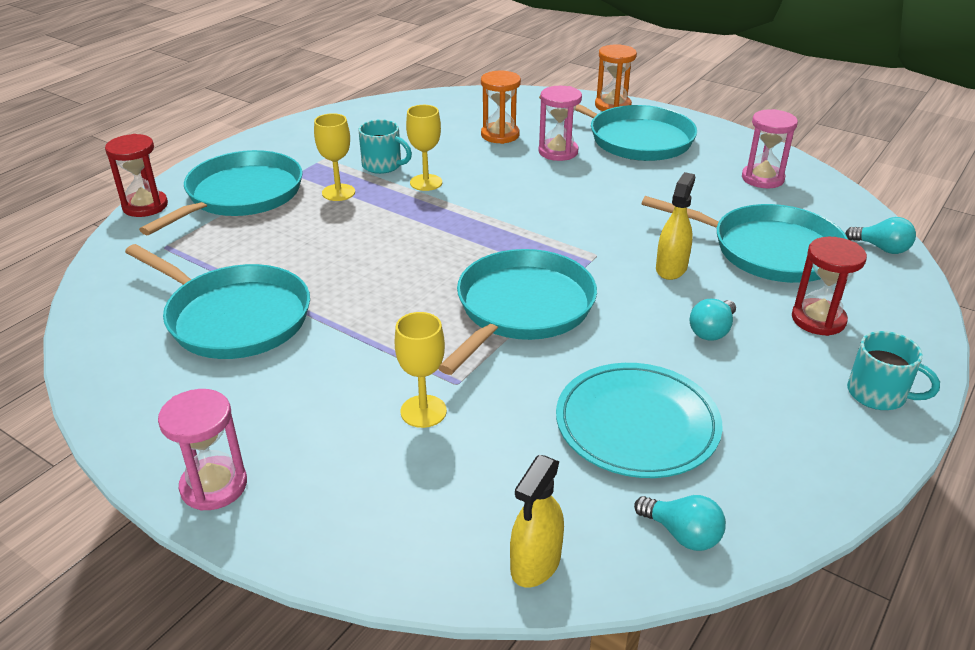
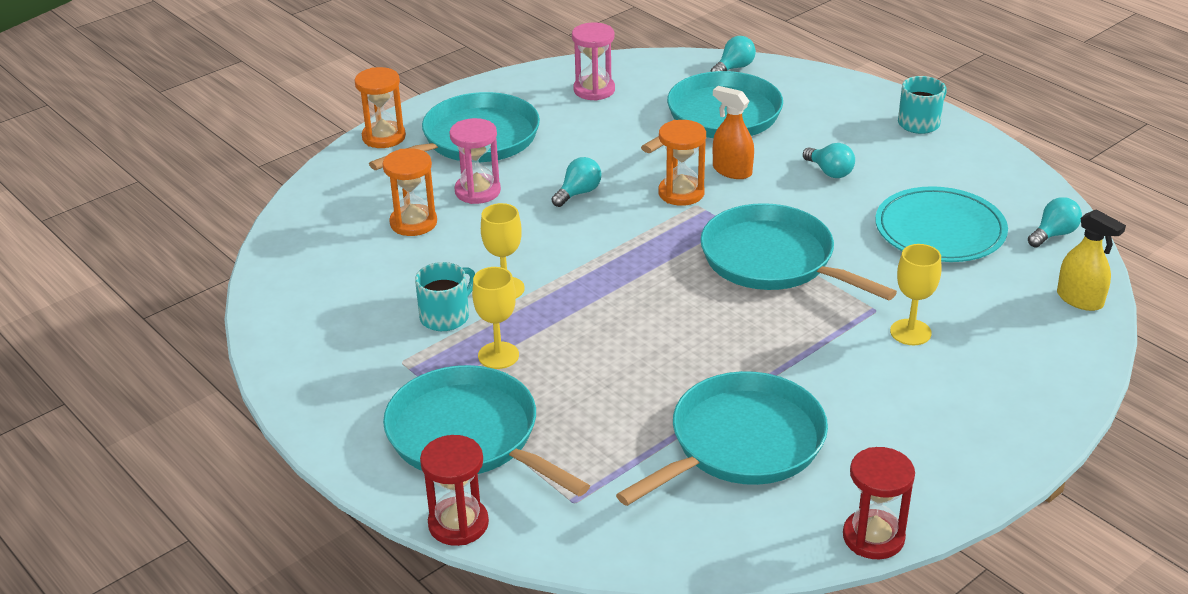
camera: 75 degrees left, 0 degrees up
(214, 486) = (993, 456): pink hourglass -> none
(581, 194) = (578, 193): none -> turquoise light bulb
(612, 244) = (681, 193): none -> orange hourglass
(671, 268) = (732, 171): yellow spray bottle -> orange spray bottle
(818, 319) = (825, 122): red hourglass -> red hourglass (873, 537)

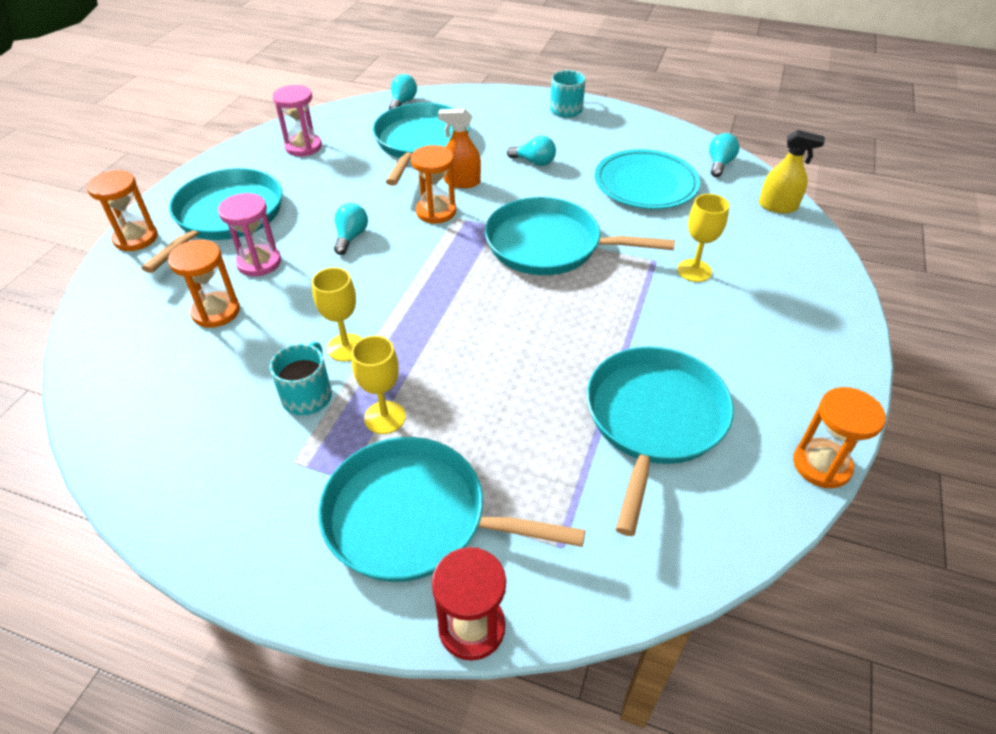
camera: 30 degrees left, 10 degrees up
(873, 537) = (821, 465): red hourglass -> orange hourglass

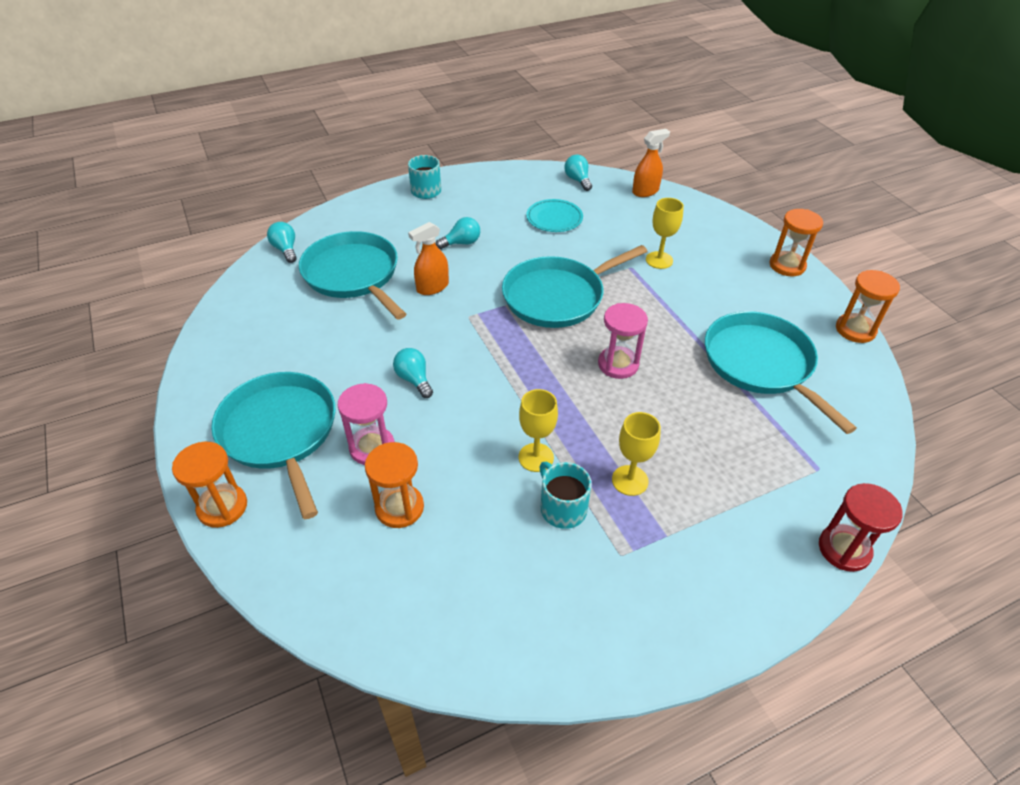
camera: 45 degrees left, 0 degrees up
(303, 147) = (255, 334): pink hourglass -> pink hourglass (618, 364)
(414, 517) = (734, 521): turquoise pan -> none
(436, 212) = (448, 320): orange hourglass -> orange hourglass (787, 265)
(645, 183) = (554, 218): turquoise plate -> turquoise plate, size x0.64
(778, 206) = (645, 191): yellow spray bottle -> orange spray bottle

